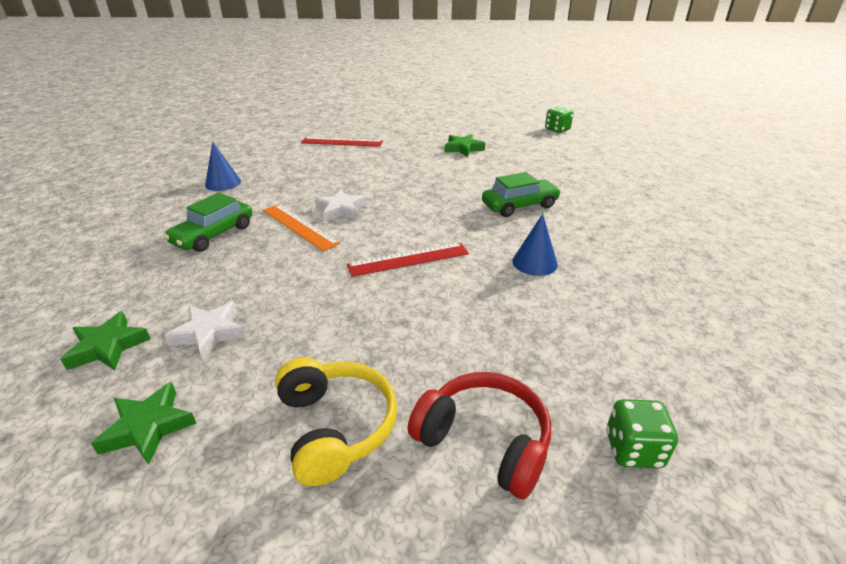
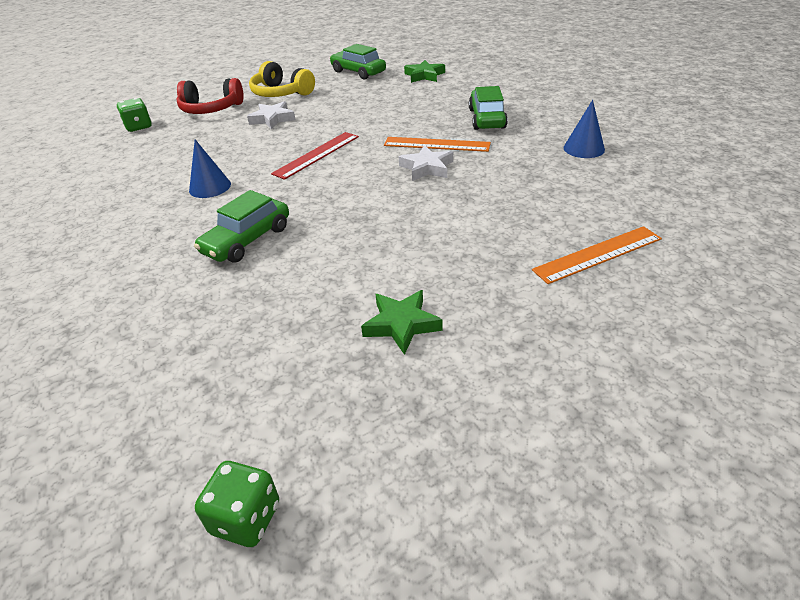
camera: 150 degrees right, 5 degrees up
(148, 427) = (358, 72): green star -> green car
(209, 333) = (386, 92): white star -> white star (272, 119)
(342, 142) = (598, 254): red ruler -> orange ruler

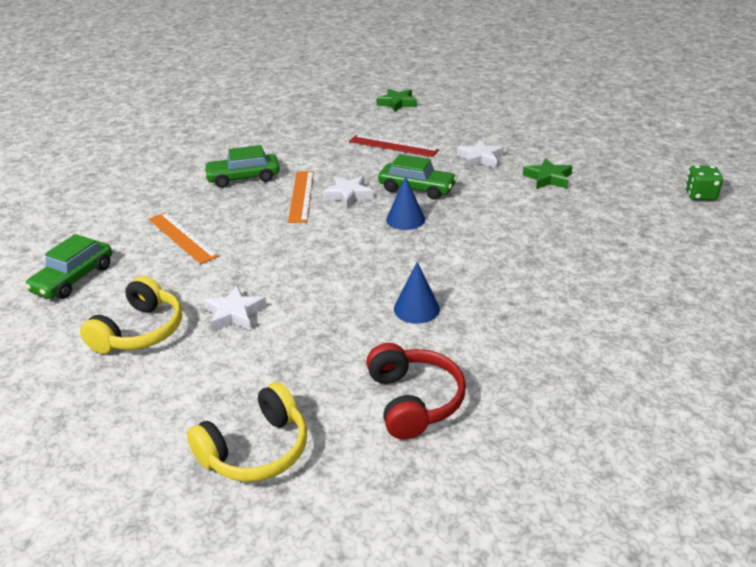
camera: 105 degrees left, 5 degrees down
(139, 127) = (256, 450): green dice -> yellow headphones
(211, 109) = (192, 387): red headphones -> red headphones (414, 401)
(247, 240) = (495, 257): green car -> green car (416, 189)
(317, 155) = (331, 257): red ruler -> red ruler (393, 146)
(424, 75) = (108, 226): green star -> green star (397, 103)
(489, 270) = (480, 158): none -> white star
(584, 148) = (304, 137): blue cone -> blue cone (405, 219)
(598, 254) = (446, 130): orange ruler -> orange ruler (182, 237)

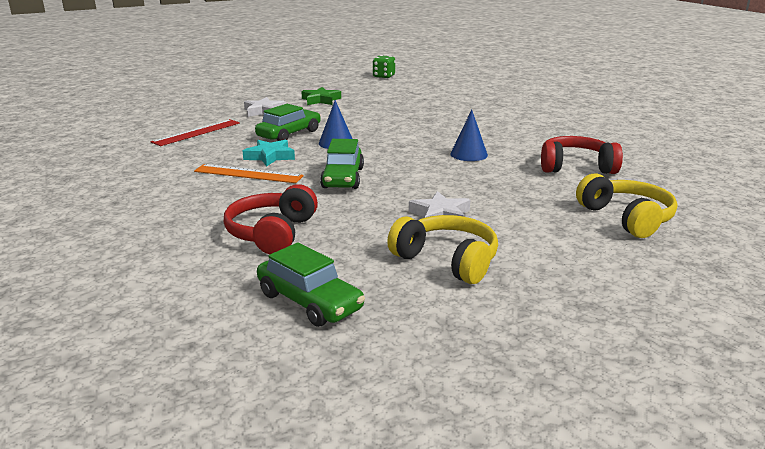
camera: 75 degrees left, 10 degrees down
(182, 237) = (272, 233): orange ruler -> red headphones
(243, 178) = (170, 196): green car -> green car (343, 178)
(348, 195) = (270, 156): white star -> turquoise star
(397, 103) = (107, 121): green star -> none

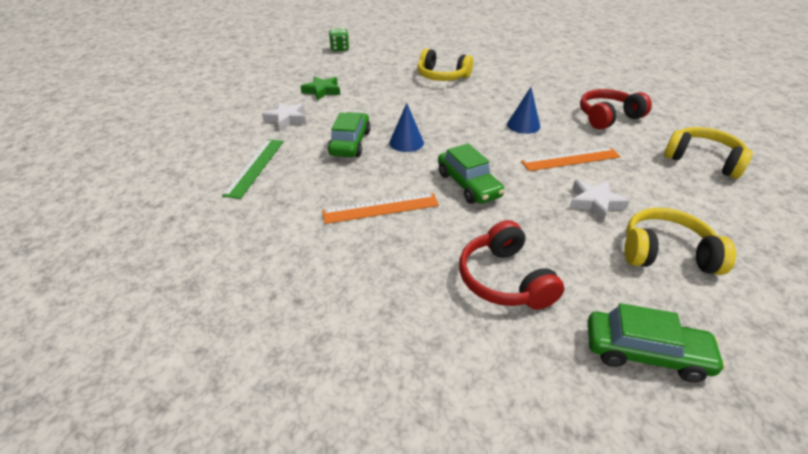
camera: 30 degrees left, 15 degrees up
(197, 132) = (255, 167): red ruler -> green ruler
(270, 156) = (371, 178): turquoise star -> none
(448, 109) = (442, 76): none -> yellow headphones
(473, 185) = (570, 159): none -> orange ruler

